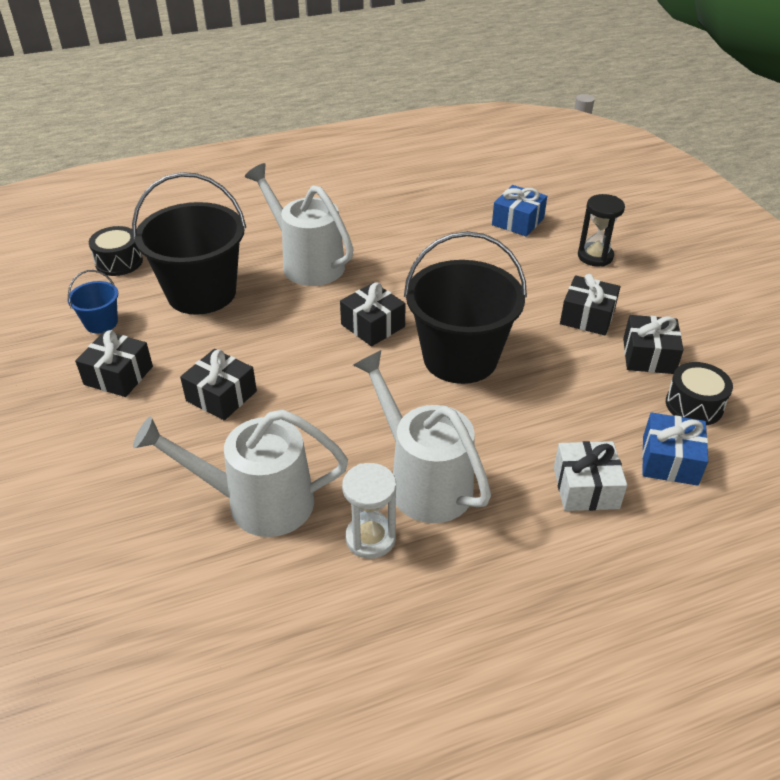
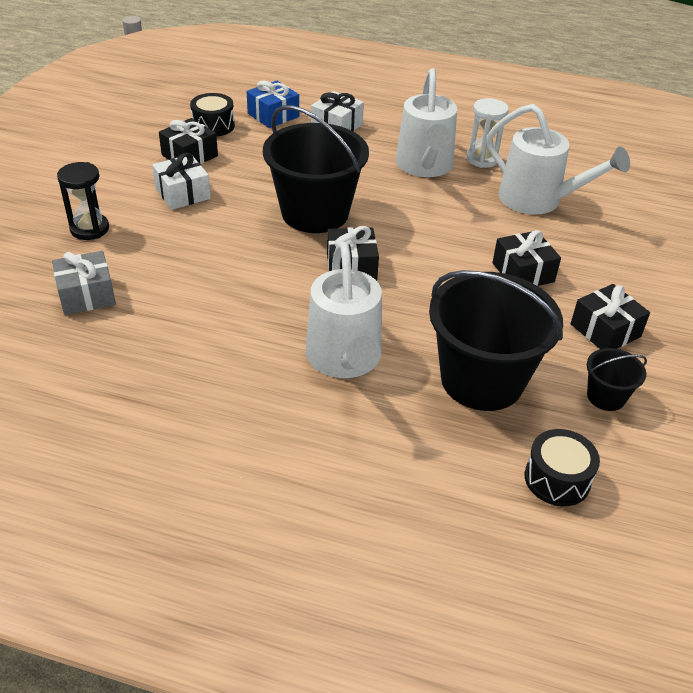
camera: 145 degrees left, 0 degrees up
(101, 323) = (606, 396): blue bucket -> black bucket
(518, 221) = (86, 295): blue gift -> grey gift
(587, 317) = (182, 193): black gift -> white gift

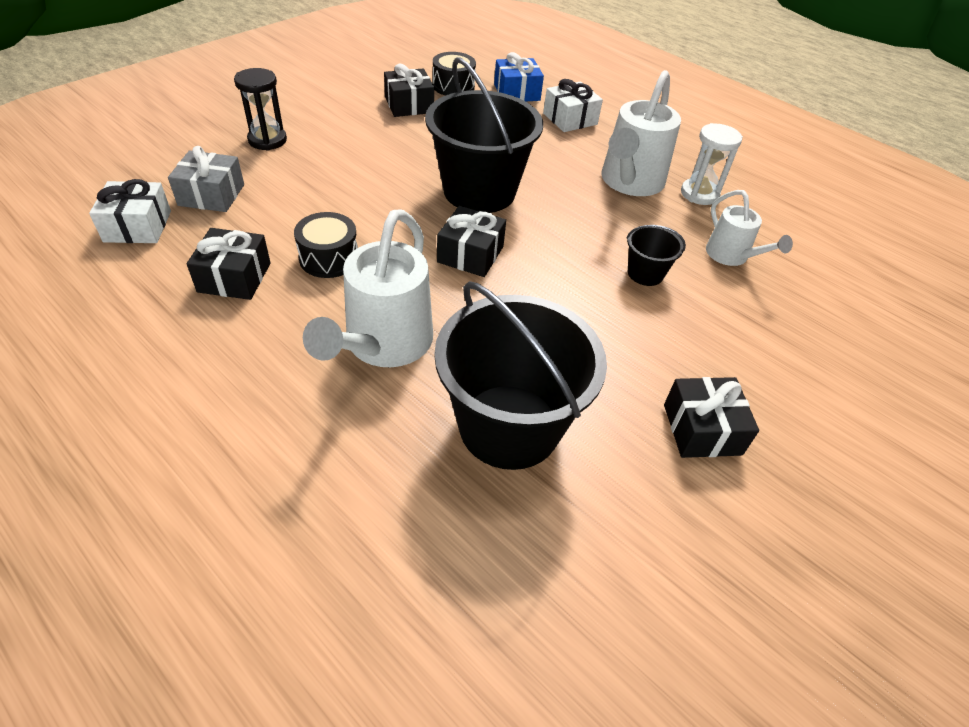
camera: 25 degrees right, 5 degrees up
(182, 193) = (373, 135): white gift -> white gift (137, 226)
(523, 272) = (652, 326): black gift -> black gift (234, 277)
(539, 201) = (731, 256): white watering can -> white watering can, size x0.58
(557, 479) = (502, 584): black drum -> black drum (329, 258)
(606, 396) = (642, 510): black bucket -> black bucket (645, 273)

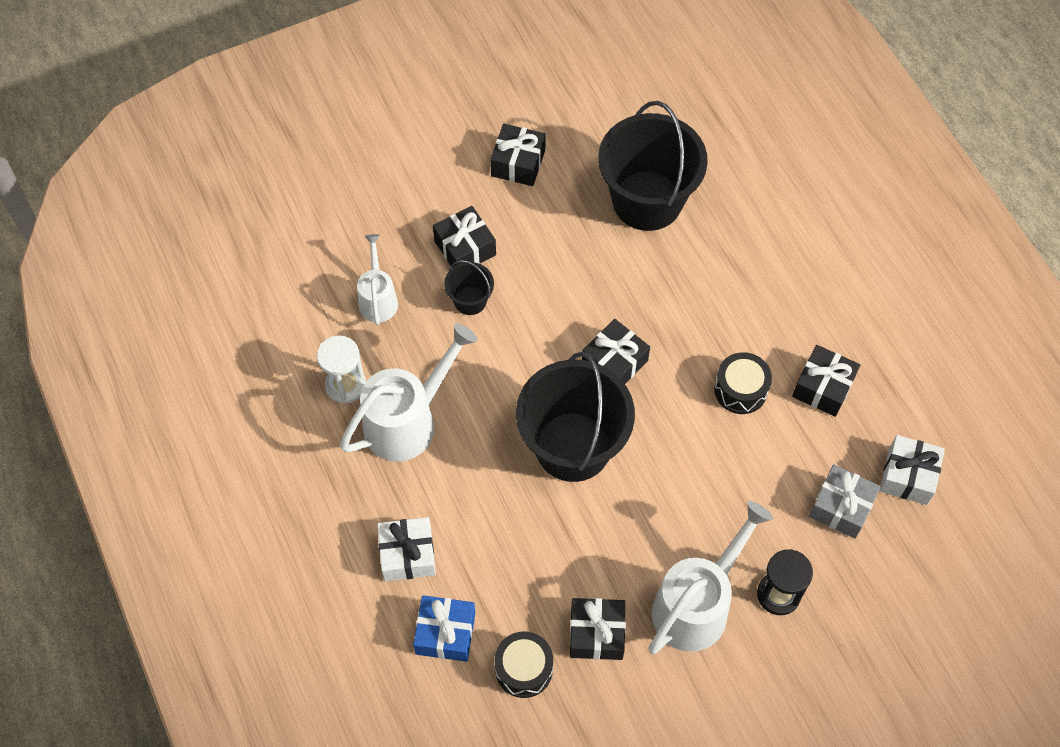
camera: 155 degrees left, 15 degrees up
(383, 345) = (715, 287): white watering can -> white watering can (697, 604)
(687, 318) = (465, 248): none -> black gift

